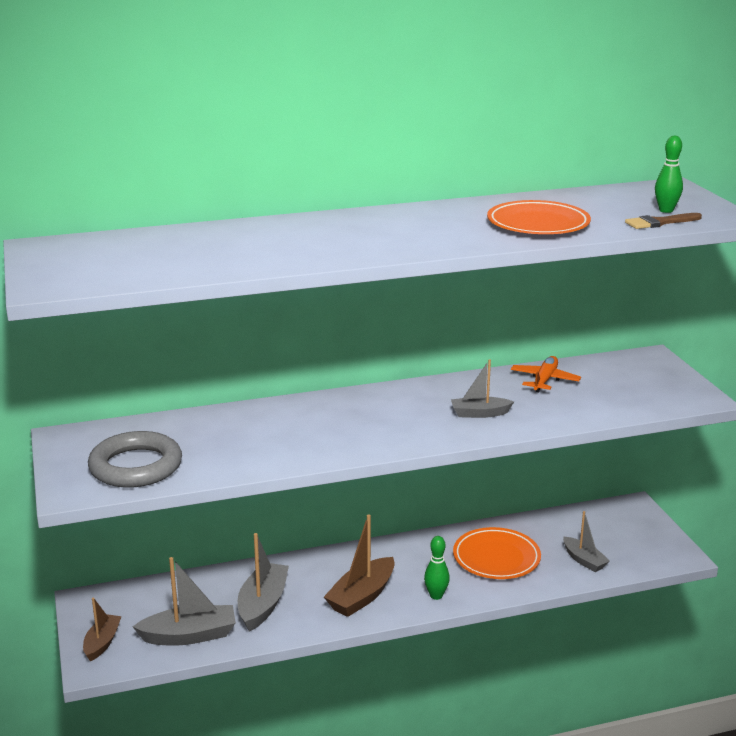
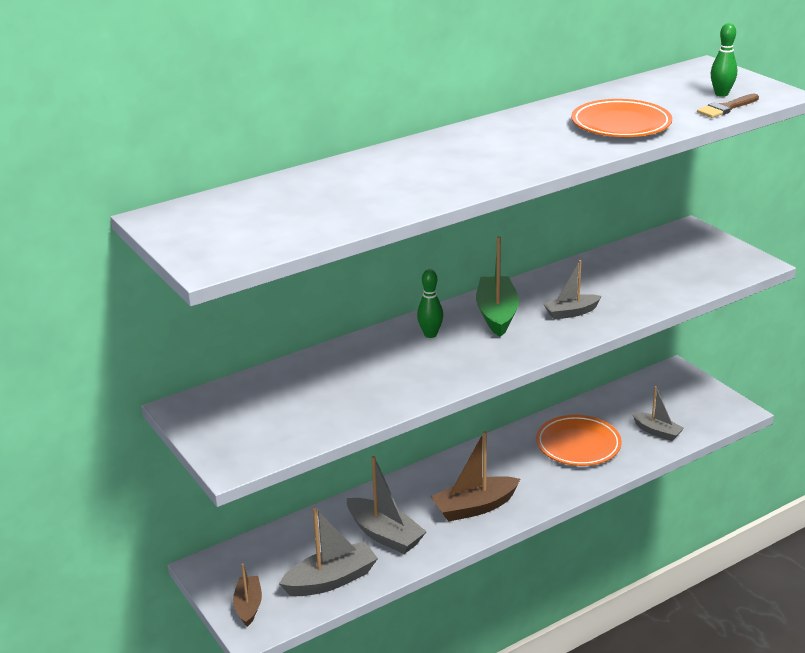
camera: 15 degrees left, 5 degrees up
(136, 466) = (279, 425): grey ring -> none
(262, 604) = (385, 534): grey boat -> grey boat turned 135 degrees clockwise
(362, 596) = (474, 507): brown boat -> brown boat turned 45 degrees clockwise
(406, 403) = (497, 314): none -> green boat
(436, 595) = (542, 492): green bowling pin -> green bowling pin (430, 334)
(544, 380) = (609, 268): orange plane -> none

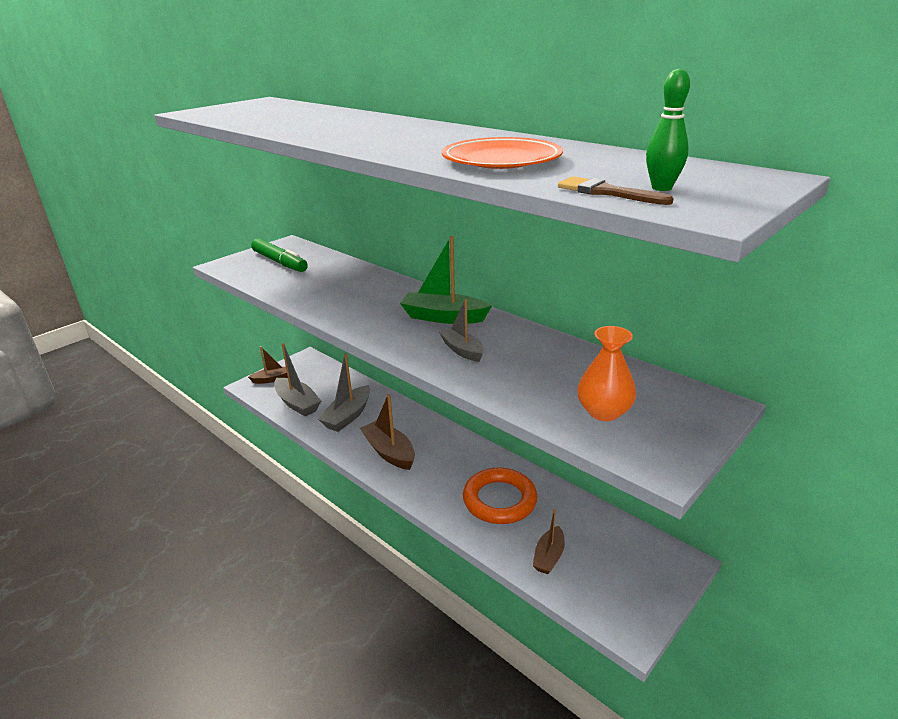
camera: 75 degrees right, 0 degrees up
(259, 414) = (280, 262): none -> green marker
(430, 334) = (399, 296): green bowling pin -> none
(497, 314) = (443, 317): green boat -> green boat turned 150 degrees counterclockwise
(578, 445) = (499, 500): orange plate -> orange ring
(657, 432) = (549, 556): grey boat -> brown boat
(688, 269) = (604, 412): none -> orange vase

